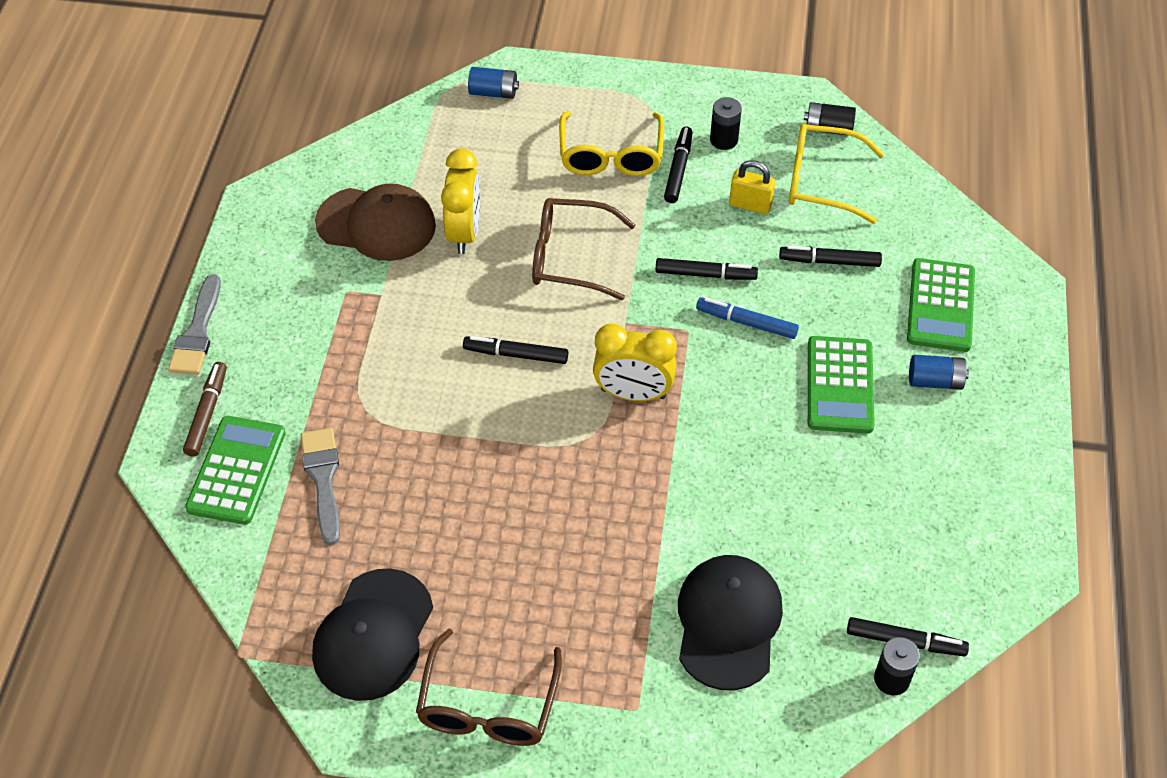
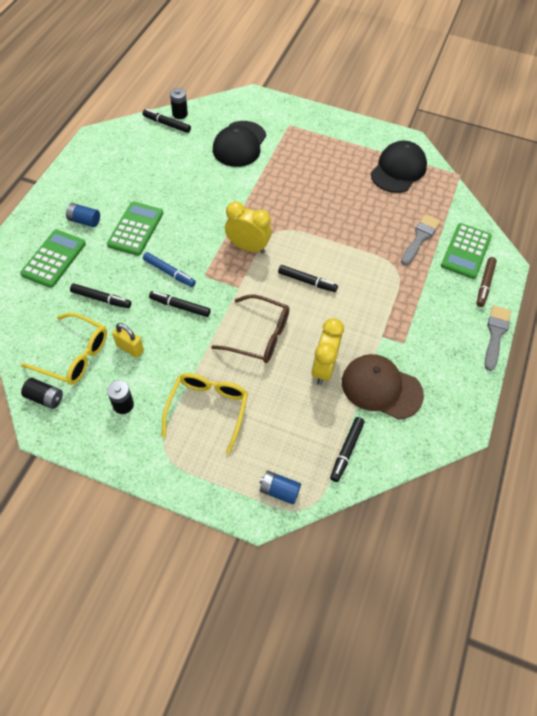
camera: 170 degrees left, 5 degrees up
(323, 479) = (420, 238): grey brush -> grey brush turned 150 degrees counterclockwise
(488, 705) = (351, 137): brown glasses -> none
(678, 169) = (165, 387): black marker -> black marker (346, 451)

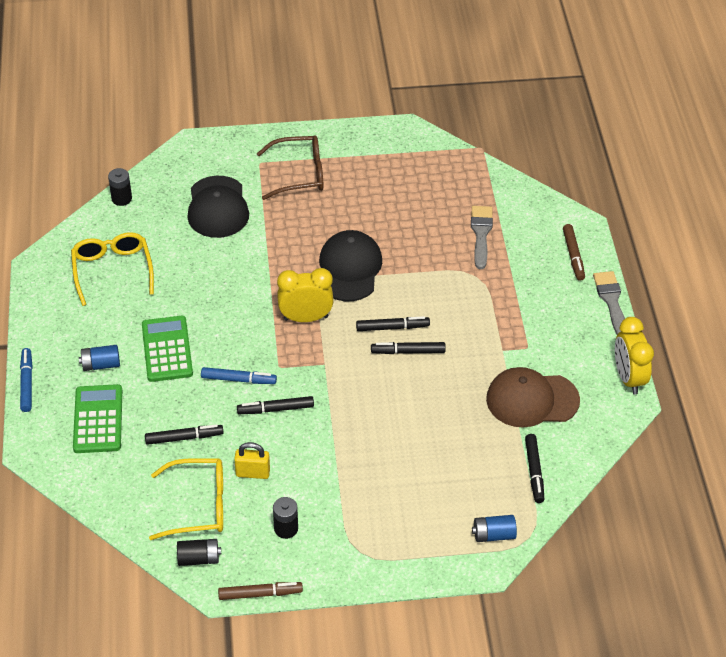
camera: 25 degrees left, 10 degrees down
(27, 213) = (27, 383): none -> blue marker
(68, 449) = (260, 594): none -> brown marker
(167, 124) = (115, 217): black marker -> black marker (408, 352)
(208, 409) = (375, 494): yellow glasses -> yellow glasses (112, 270)
(259, 336) = (379, 402): brown glasses -> brown glasses (299, 174)
(323, 368) = (464, 406): yellow clock -> yellow clock (628, 378)
(398, 170) = (414, 168): black cap -> black cap (349, 269)
(466, 251) = (535, 229): green calculator -> none

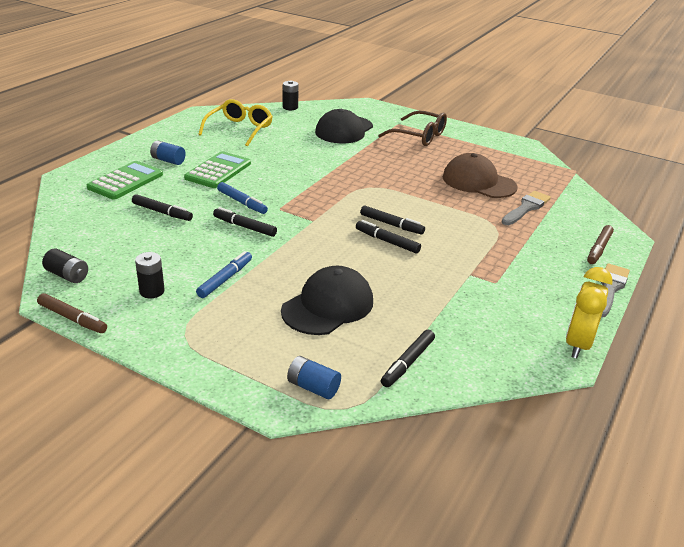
camera: 35 degrees right, 15 degrees down
(27, 383) = (114, 150): blue marker -> blue marker (225, 279)
(198, 505) = (115, 248): yellow glasses -> none
(253, 473) = (177, 250): yellow padlock -> none
(305, 318) = (332, 194): yellow clock -> none
(349, 269) = (397, 185): black cap -> black cap (328, 306)
(532, 400) = (462, 315): brown cap -> brown cap (478, 182)

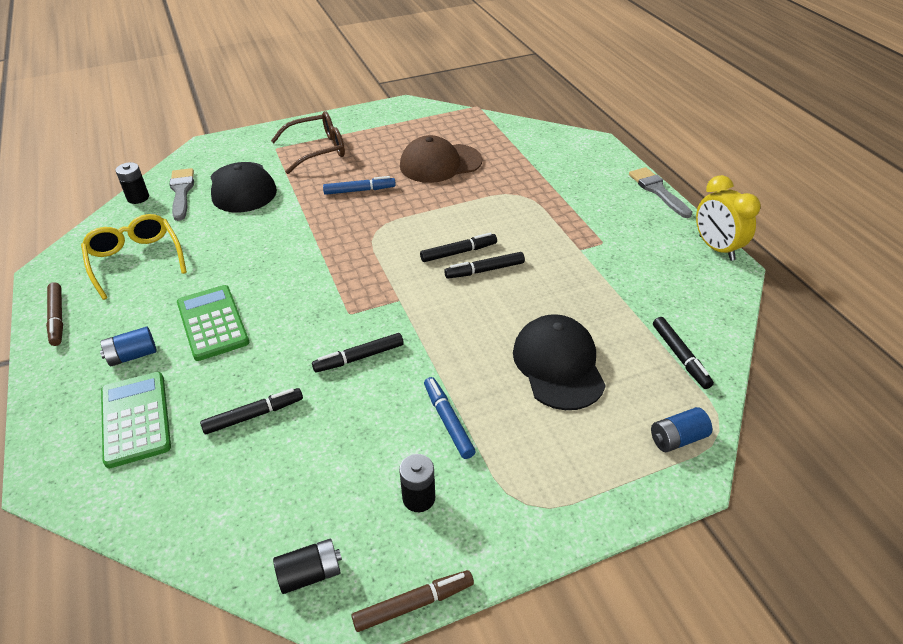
camera: 50 degrees left, 10 degrees up
(242, 202) = (306, 336): blue marker -> blue marker (359, 190)
(526, 208) = (508, 163): grey brush -> grey brush (181, 192)
(599, 249) = (601, 164): brown marker -> brown marker (57, 318)

